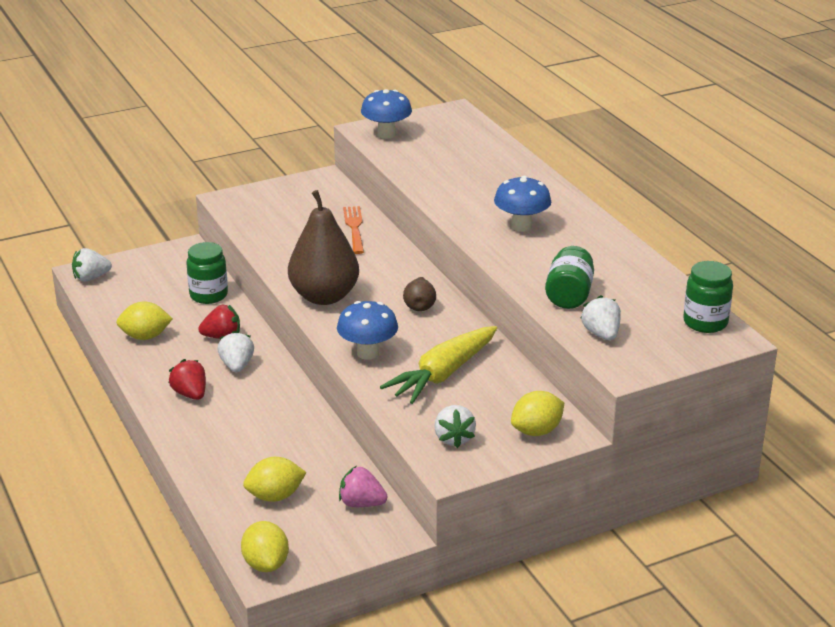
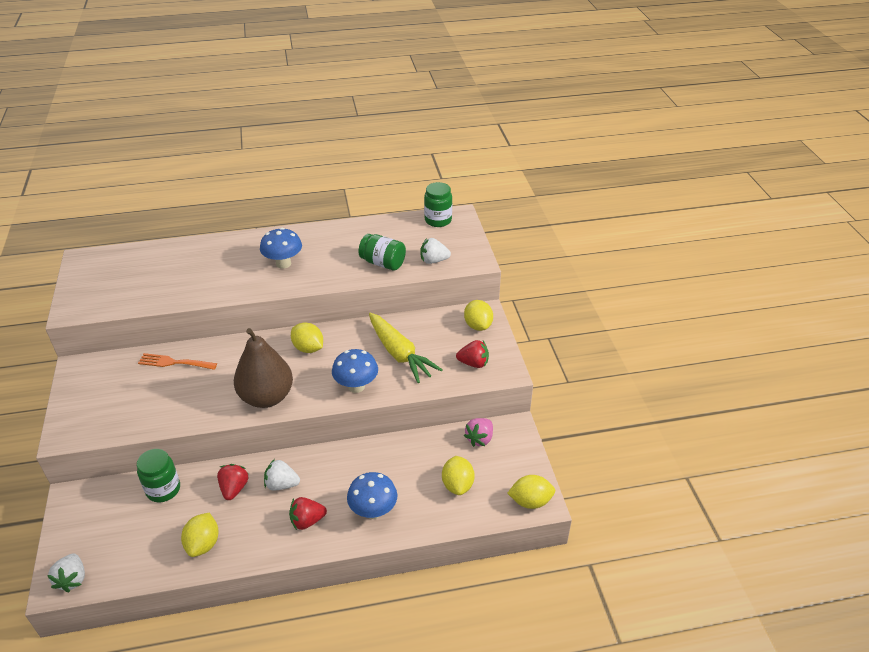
camera: 75 degrees left, 10 degrees up
(386, 134) = (90, 301): blue mushroom -> blue mushroom (373, 511)
(420, 306) = (308, 348): brown pear -> yellow lemon
(453, 438) = (473, 363): white strawberry -> red strawberry

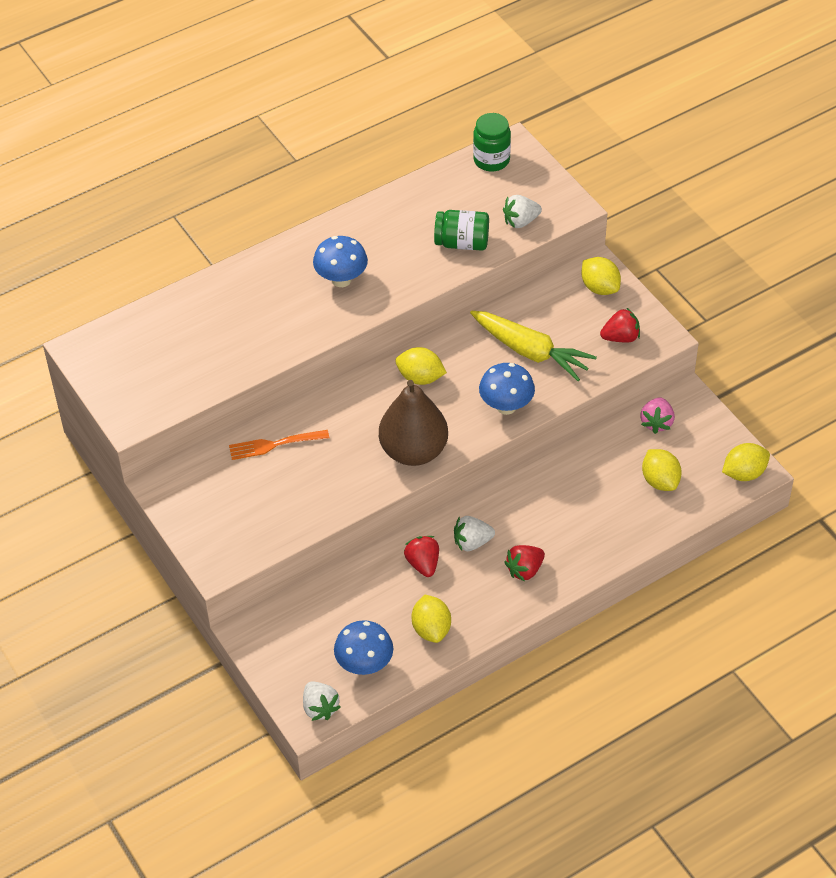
camera: 20 degrees left, 10 degrees up
(163, 489) = (345, 591): green jar -> none
(373, 511) = (588, 537): blue mushroom -> blue mushroom (364, 665)

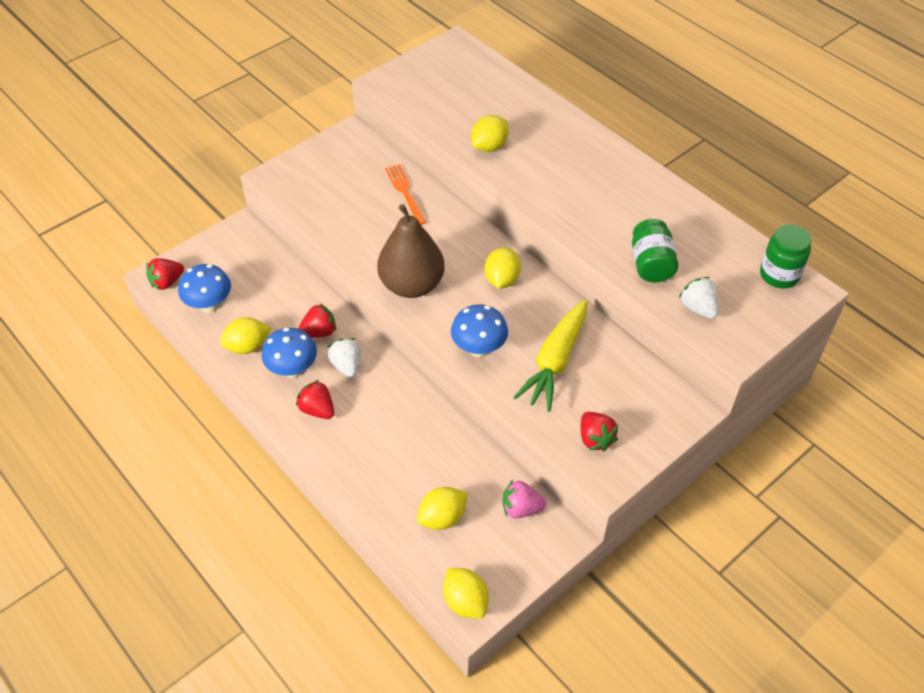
camera: 80 degrees right, 0 degrees up
(320, 708) = (167, 282): white strawberry -> red strawberry
(341, 279) = (574, 183): blue mushroom -> blue mushroom (292, 370)
(600, 287) = (662, 413): yellow lemon -> yellow lemon (489, 146)

